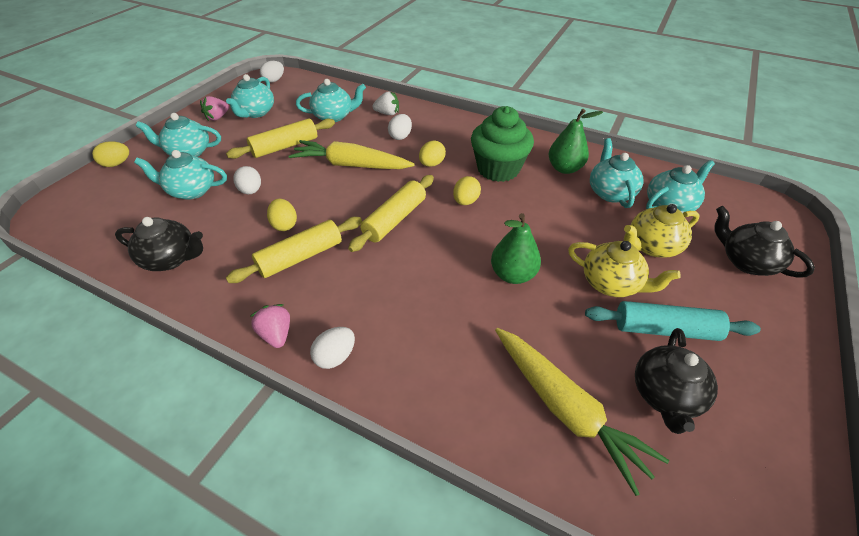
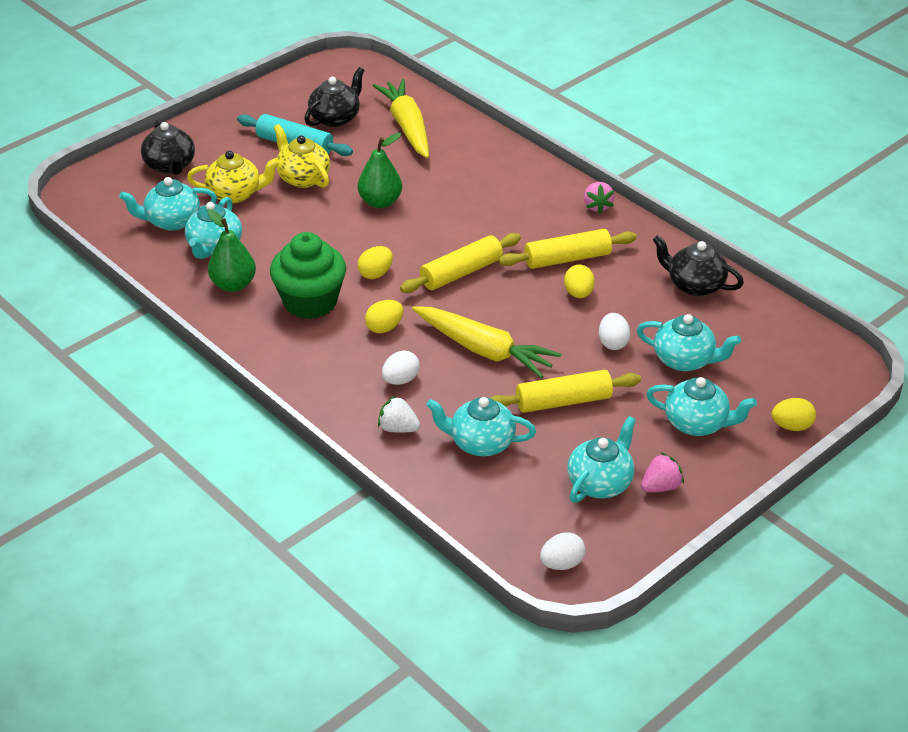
camera: 160 degrees left, 5 degrees down
(335, 356) = (553, 184): white egg -> none

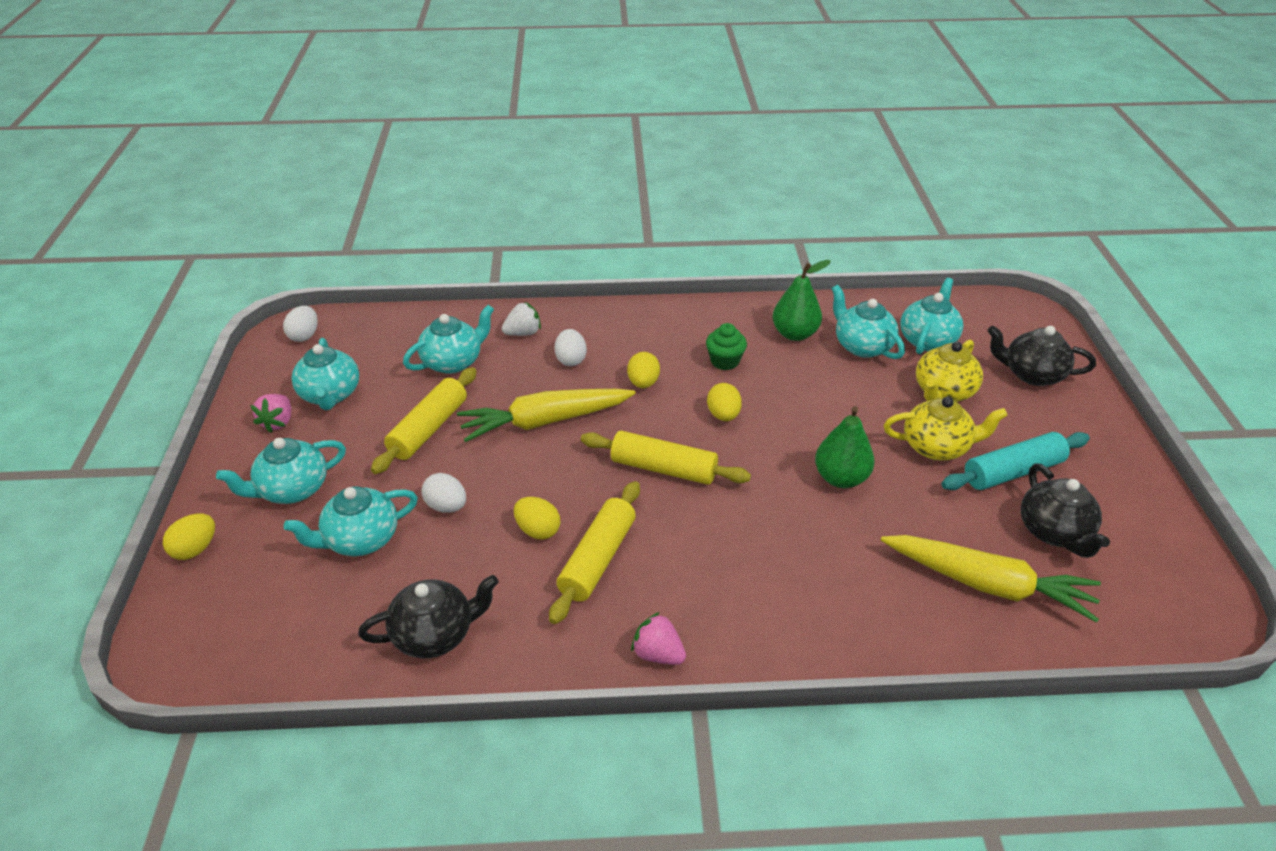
camera: 130 degrees right, 0 degrees up
(310, 302) = (725, 361): green cupcake -> green cupcake, size x0.52
(461, 273) = (663, 469): yellow rolling pin -> yellow rolling pin turned 75 degrees counterclockwise

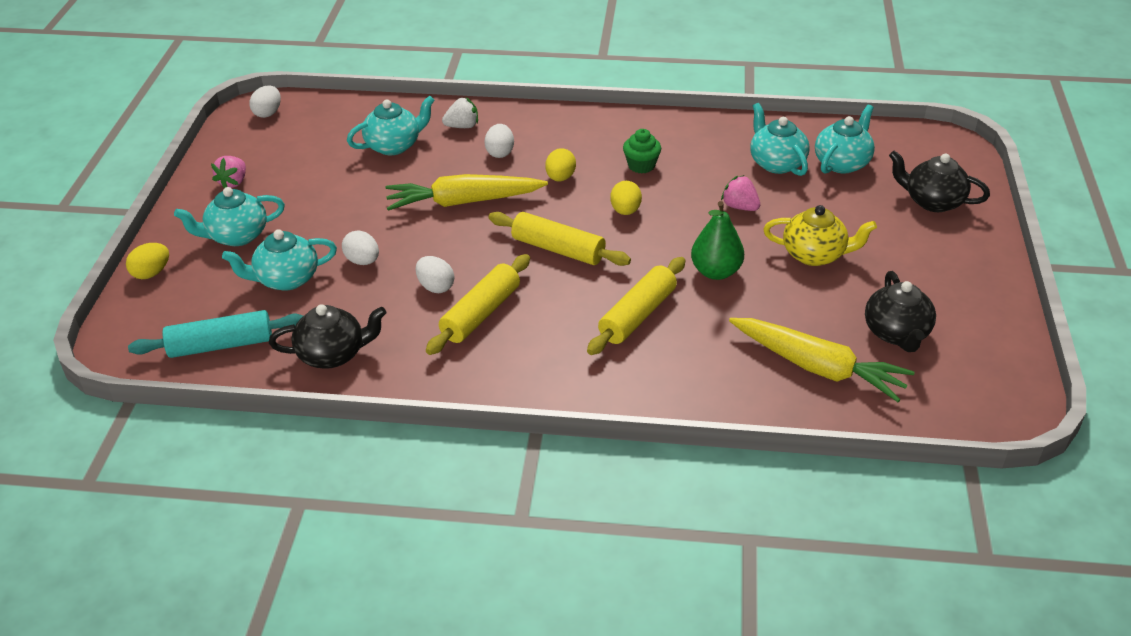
camera: 10 degrees right, 0 degrees up
(330, 395) = (281, 164): turquoise teapot -> none
(428, 429) = (360, 199): yellow rolling pin -> yellow rolling pin (637, 315)
(538, 530) = (436, 287): yellow egg -> white egg
(658, 654) = (512, 388): pink strawberry -> pink strawberry (740, 207)
(794, 334) = (715, 147): green pear -> none
(943, 392) = (839, 209): yellow teapot -> none
(1012, 471) = (878, 281): turquoise rolling pin -> turquoise rolling pin (221, 345)

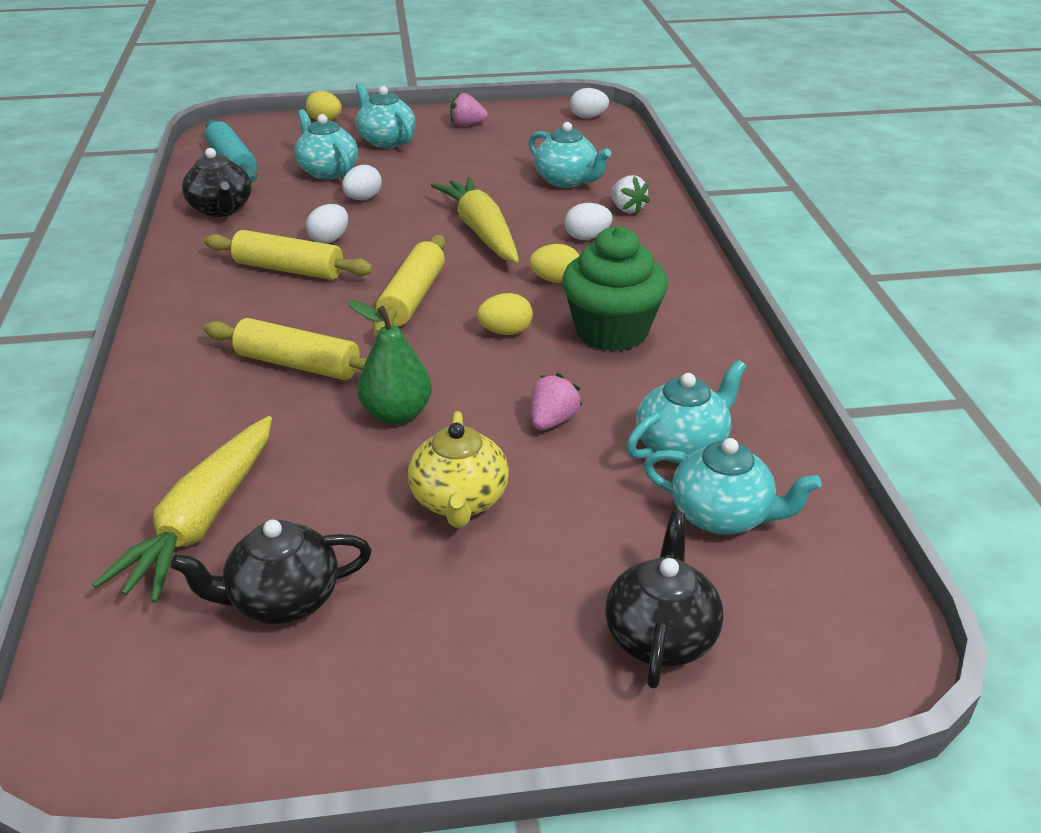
camera: 75 degrees right, 5 degrees down
(641, 165) = (611, 332): green cupcake -> green cupcake, size x1.94

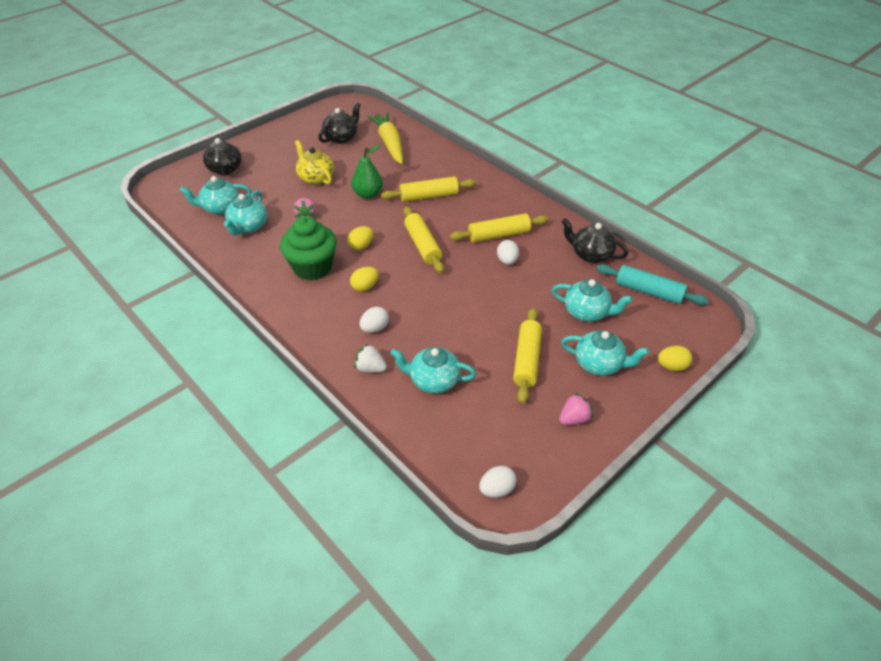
camera: 145 degrees right, 10 degrees up
(363, 198) = (533, 299): white egg -> none
(450, 163) = (527, 360): none -> yellow rolling pin
(481, 231) = (437, 304): yellow carrot -> none

